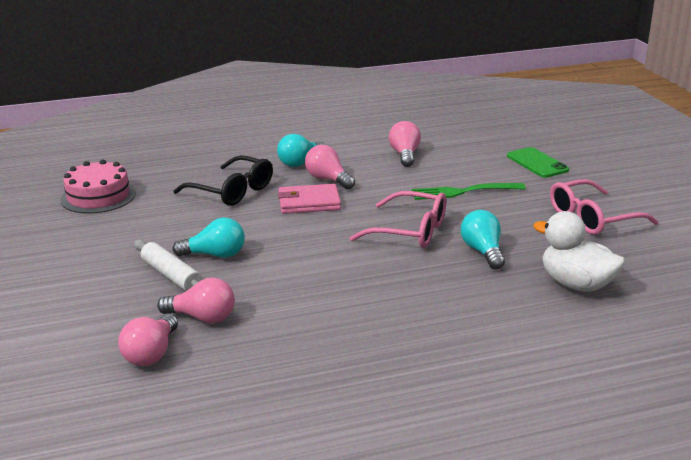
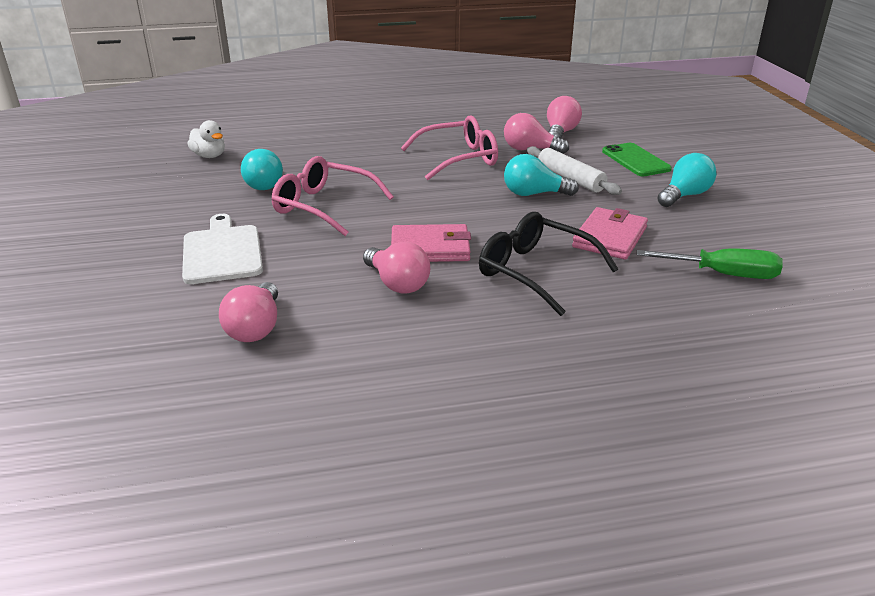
camera: 175 degrees left, 5 degrees up
(98, 196) = (723, 274): pink cake -> green screwdriver
(164, 218) = (610, 237): none -> pink wallet
(300, 162) = (435, 322): turquoise light bulb -> turquoise light bulb (684, 195)
(464, 191) = (222, 252): green fork -> white cutting board
(537, 163) = (67, 295): green phone -> green phone (635, 160)
(576, 284) = (209, 156): white duck -> white duck, size x0.61
(592, 218) = (112, 209): pink glasses -> pink glasses (459, 159)

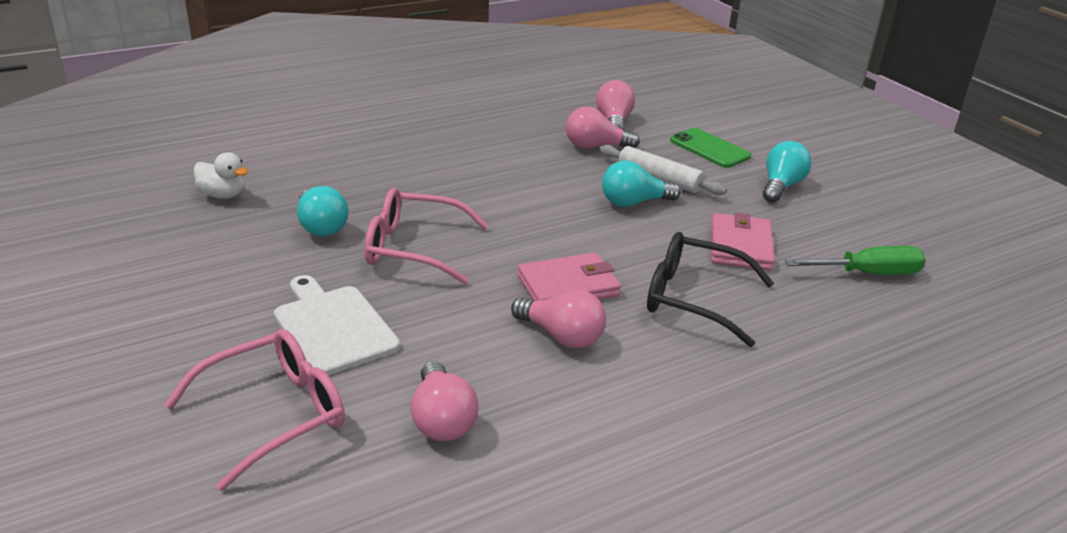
camera: 20 degrees left, 0 degrees up
(459, 159) = (526, 166): pink glasses -> pink glasses (274, 414)

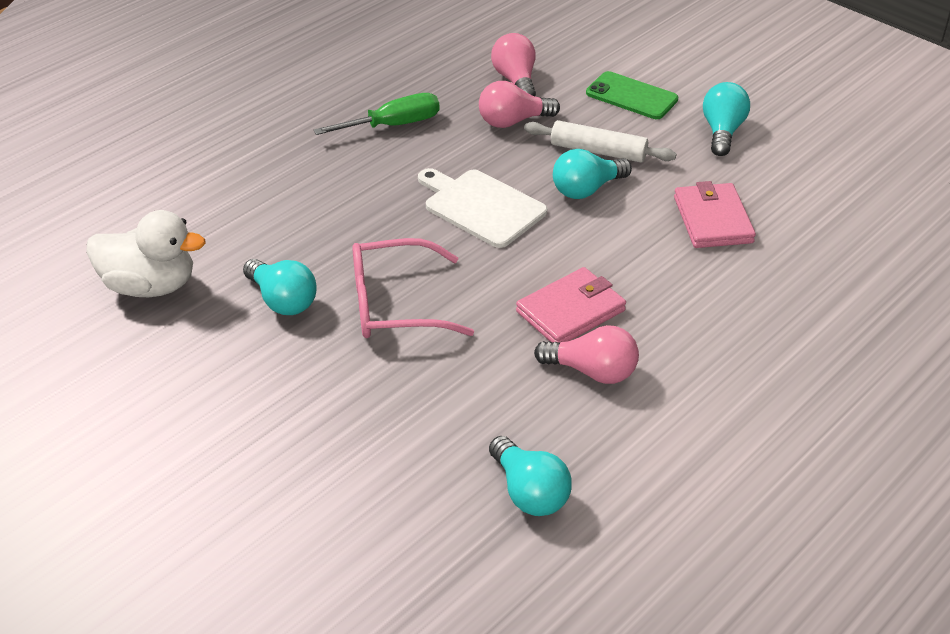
camera: 15 degrees left, 10 degrees up
(223, 195) = (150, 286): white duck -> white duck, size x1.65
(274, 414) = (372, 530): pink glasses -> none
(333, 327) = (369, 420): white cutting board -> white cutting board (481, 207)
(442, 420) = (529, 492): pink light bulb -> turquoise light bulb
(693, 298) = (694, 295): black glasses -> none
(868, 274) = (842, 224): green screwdriver -> green screwdriver (393, 125)

